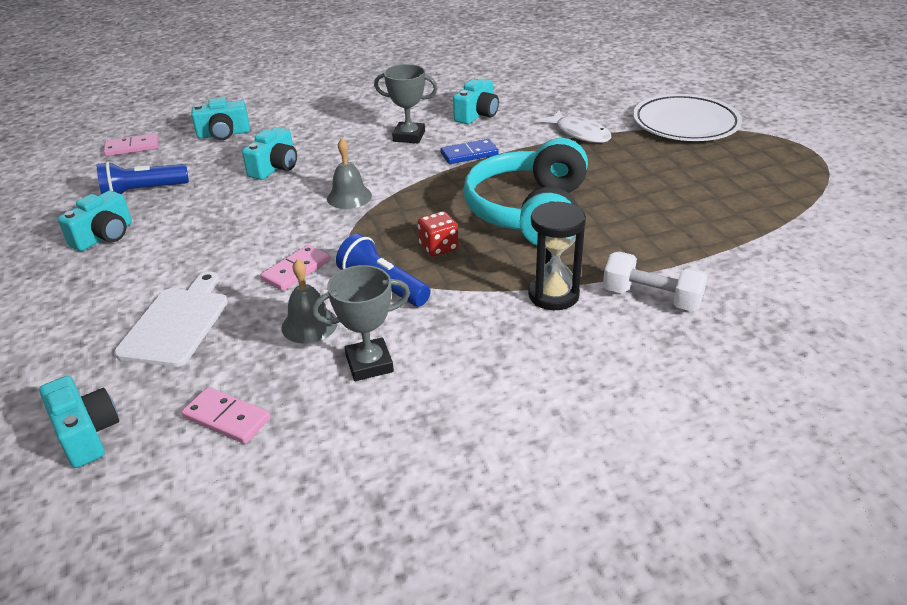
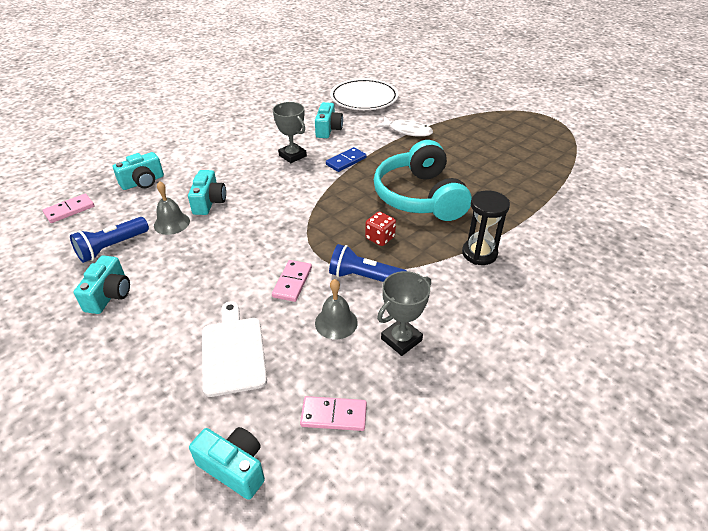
camera: 25 degrees left, 5 degrees up
(349, 197) = (286, 213): grey bell -> grey bell (171, 223)
(409, 136) = (292, 156): grey trophy -> grey trophy turned 60 degrees clockwise
(651, 298) = (537, 239): white dumbbell -> none
(685, 124) = (466, 112): white plate -> white plate (364, 98)

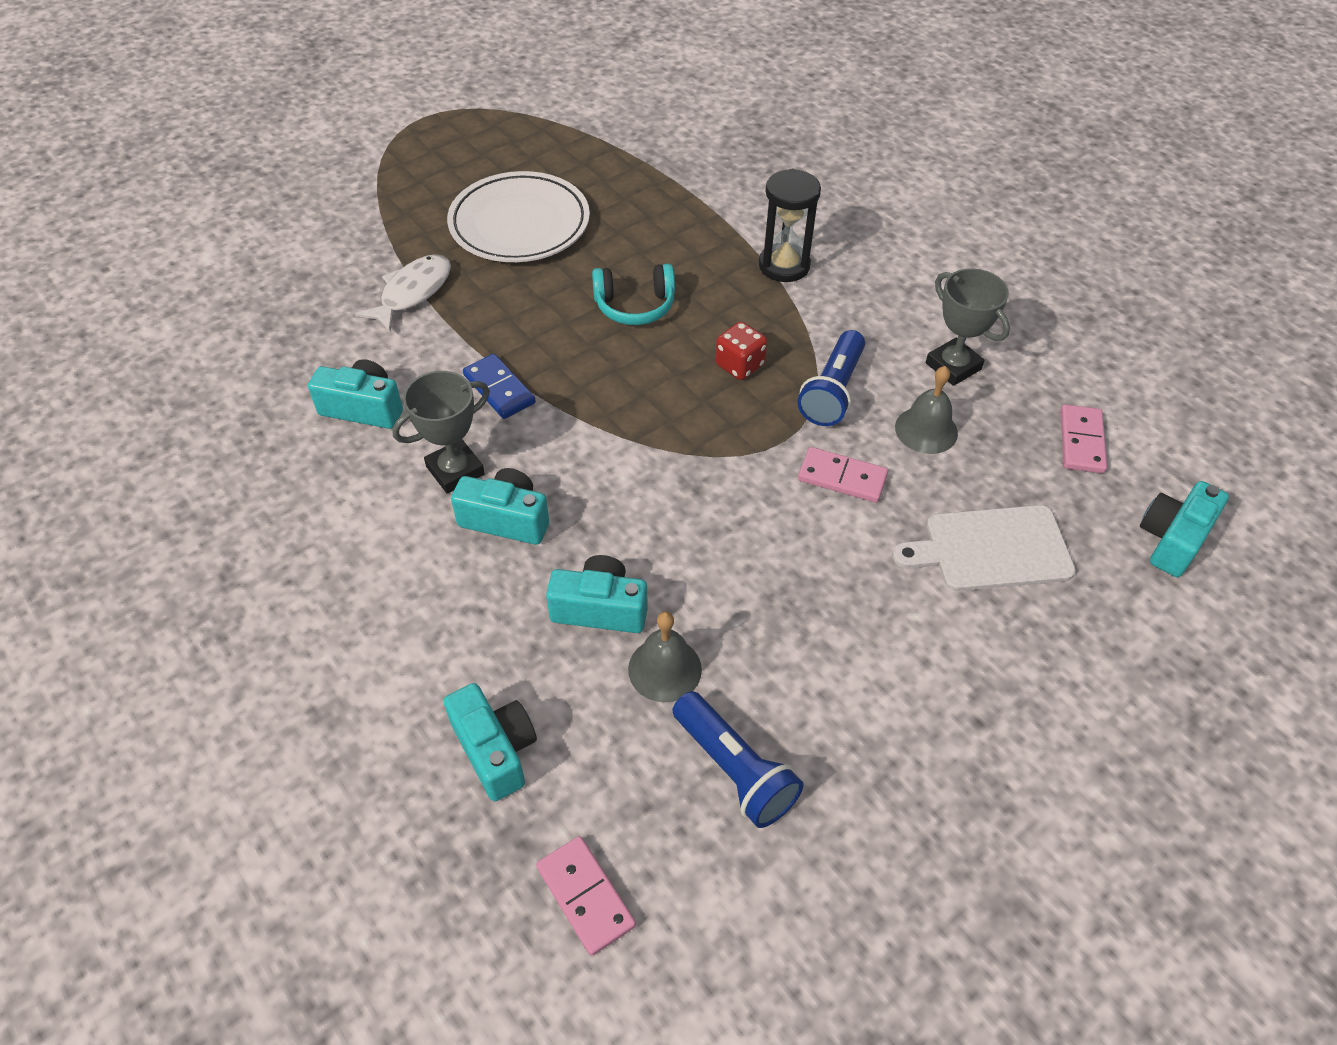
camera: 85 degrees left, 10 degrees up
(109, 295) = (874, 745): turquoise camera -> turquoise camera (506, 519)
(364, 98) = (246, 341): white plate -> white plate (519, 224)
(419, 197) = (635, 306): turquoise headphones -> turquoise headphones, size x0.51

